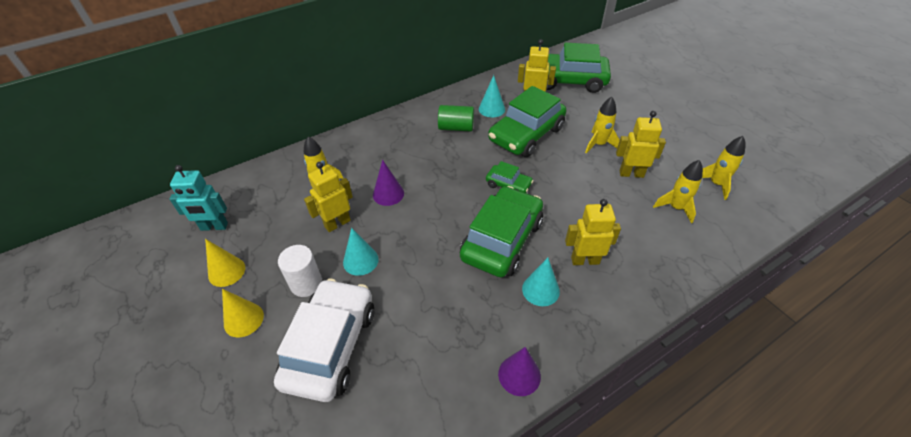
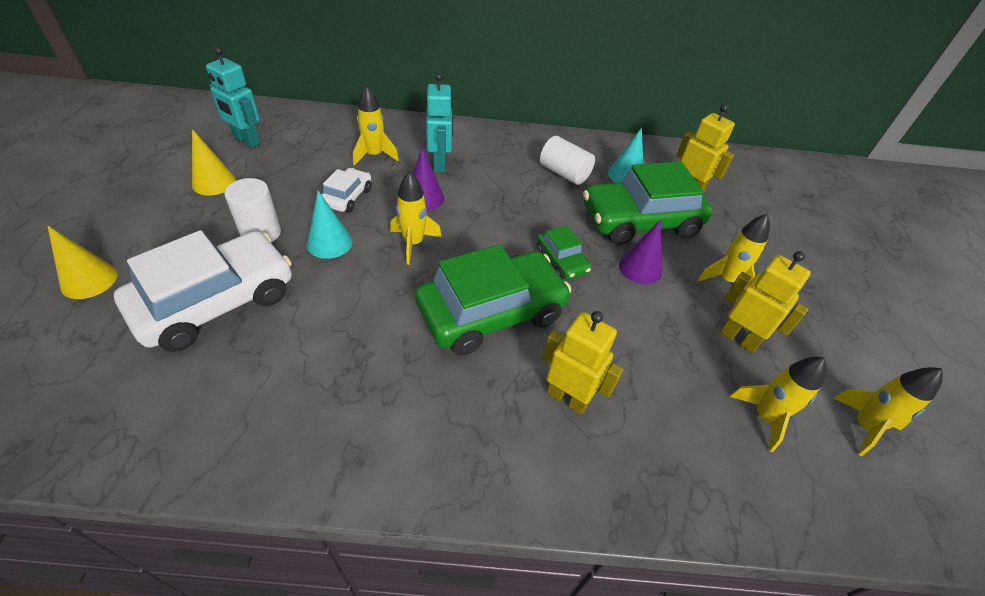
camera: 30 degrees right, 0 degrees up
(243, 319) = (179, 230): yellow cone -> yellow cone (89, 280)
(337, 223) = (347, 197): yellow robot -> white car
(373, 164) = (439, 164): none -> turquoise robot
(414, 227) = (413, 243): none -> yellow rocket
(456, 128) = (564, 173): green cylinder -> white cylinder
(519, 375) = (352, 467): purple cone -> purple cone (640, 268)
(540, 290) = (478, 394): turquoise cone -> none
(569, 80) = (758, 192): green car -> none

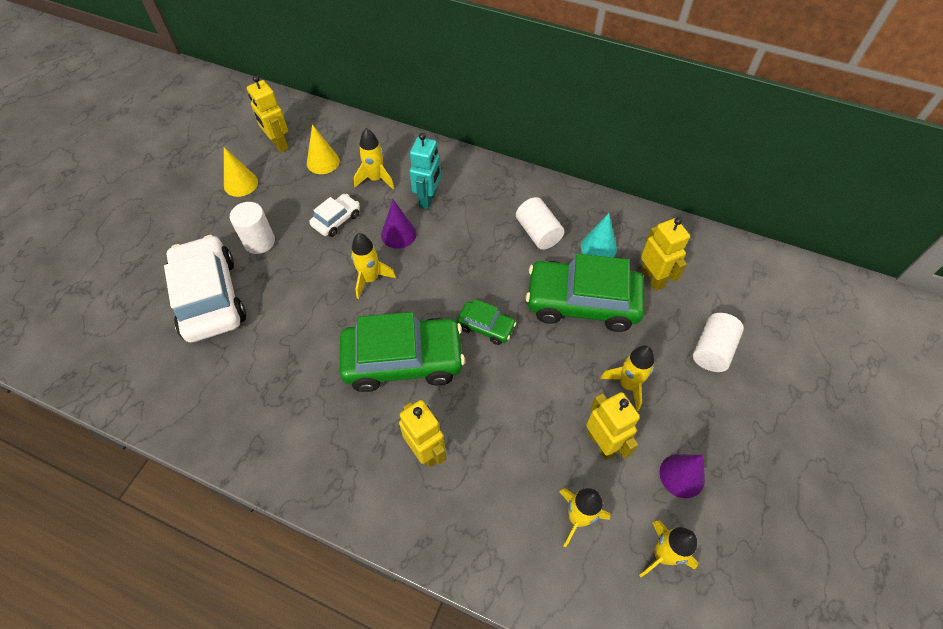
camera: 25 degrees right, 10 degrees up
(89, 280) = (134, 257): yellow cone -> yellow cone (323, 162)
(216, 302) = (210, 297): white car -> white car turned 90 degrees counterclockwise
(247, 141) = (278, 144): turquoise robot -> yellow robot
(329, 242) = (306, 263): turquoise cone -> none
(561, 261) = (486, 326): green car -> green car turned 60 degrees counterclockwise
(640, 268) = (553, 351): purple cone -> purple cone (682, 475)
(775, 235) = (712, 350): none -> white cylinder

